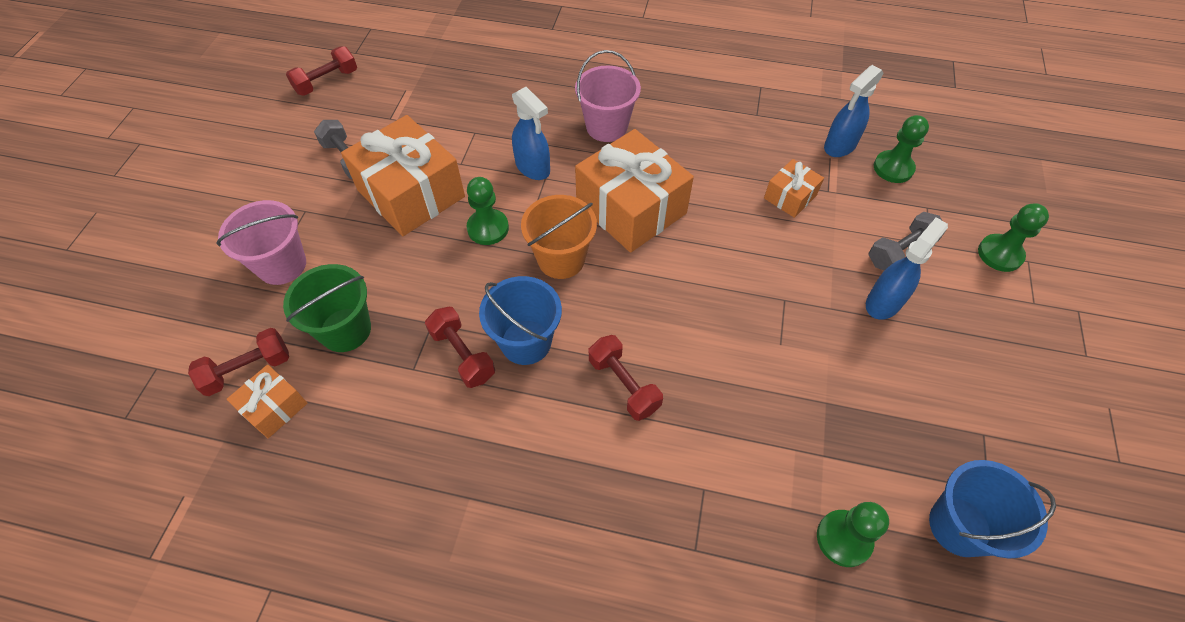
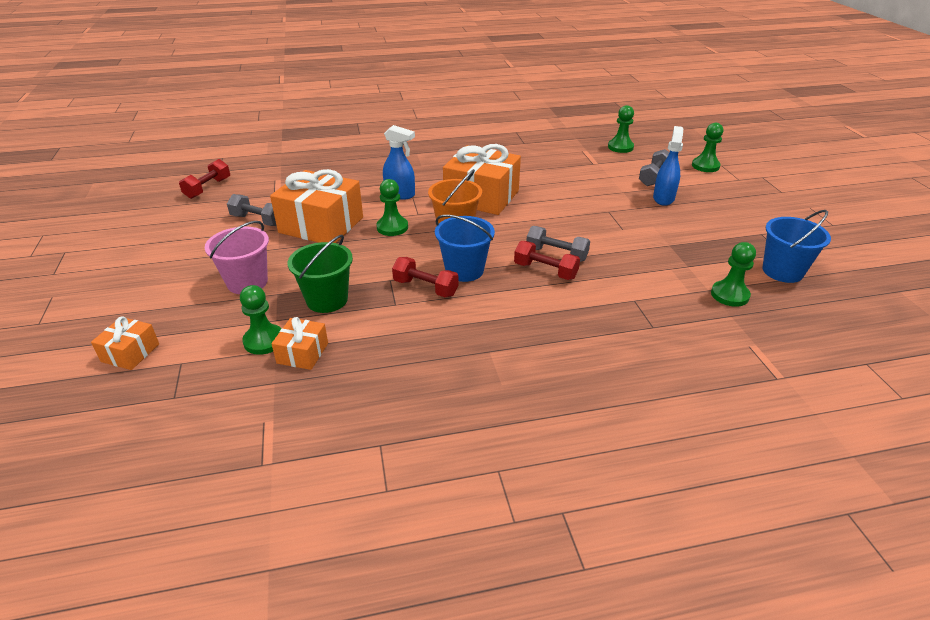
camera: 25 degrees left, 20 degrees down
(248, 370) = (264, 341): red dumbbell -> green pawn
(606, 127) = (434, 167): pink bucket -> none
(658, 359) = (556, 254): none -> grey dumbbell
(790, 197) = (573, 170): orange gift -> orange gift (130, 353)
(839, 146) = (583, 145): blue spray bottle -> none

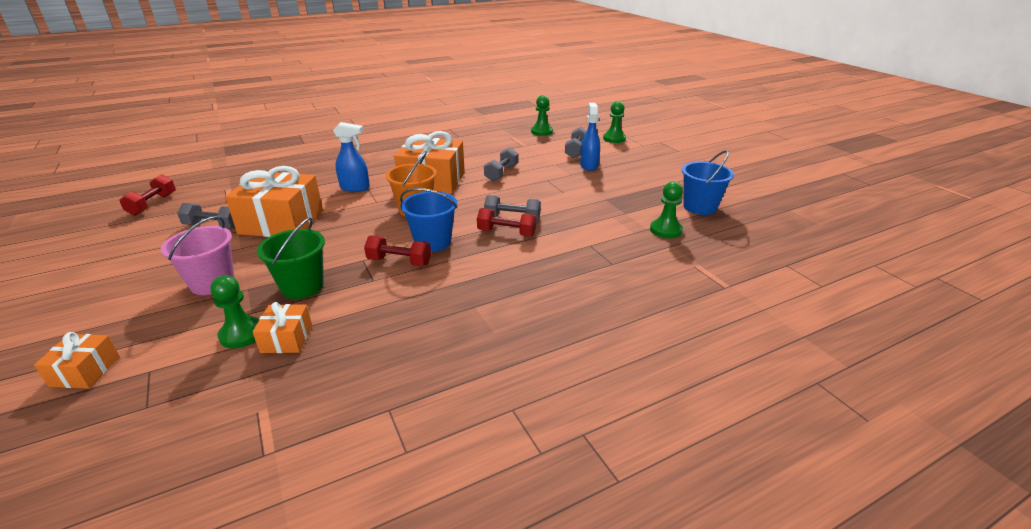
camera: 15 degrees left, 5 degrees down
(392, 227) = (354, 215): green pawn -> none
(559, 196) = (501, 173): none -> grey dumbbell

